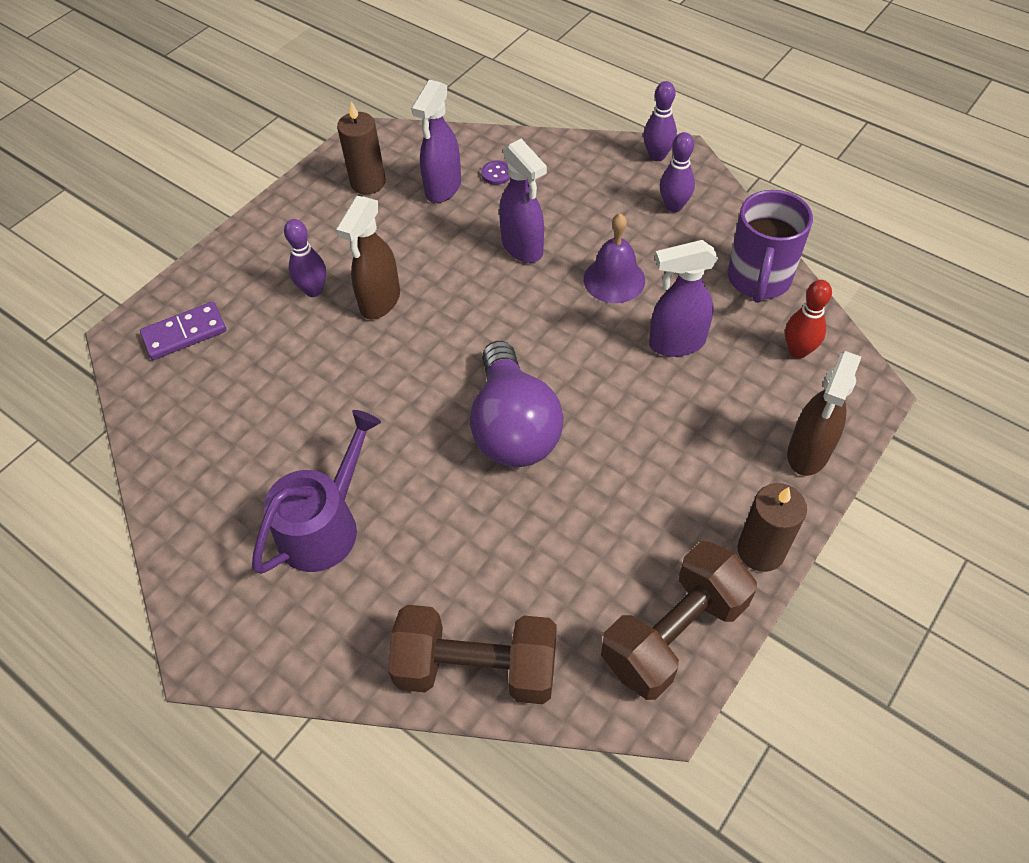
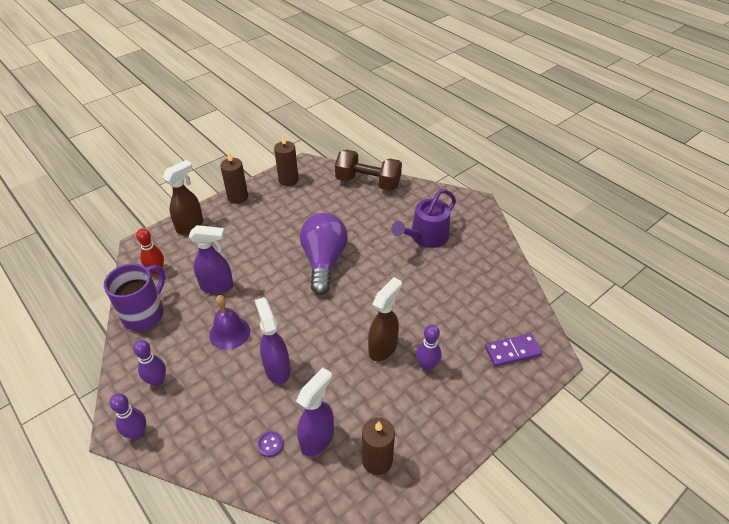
camera: 170 degrees left, 10 degrees down
(674, 633) = (288, 180): brown dumbbell -> brown candle

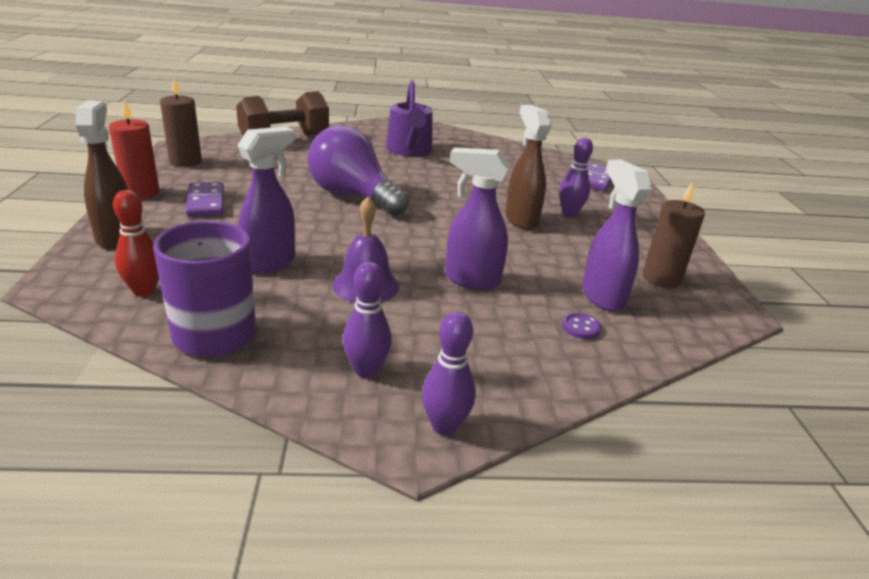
camera: 55 degrees left, 15 degrees down
(238, 197) = (141, 193): brown candle -> red candle
(252, 222) = (206, 202): none -> purple domino

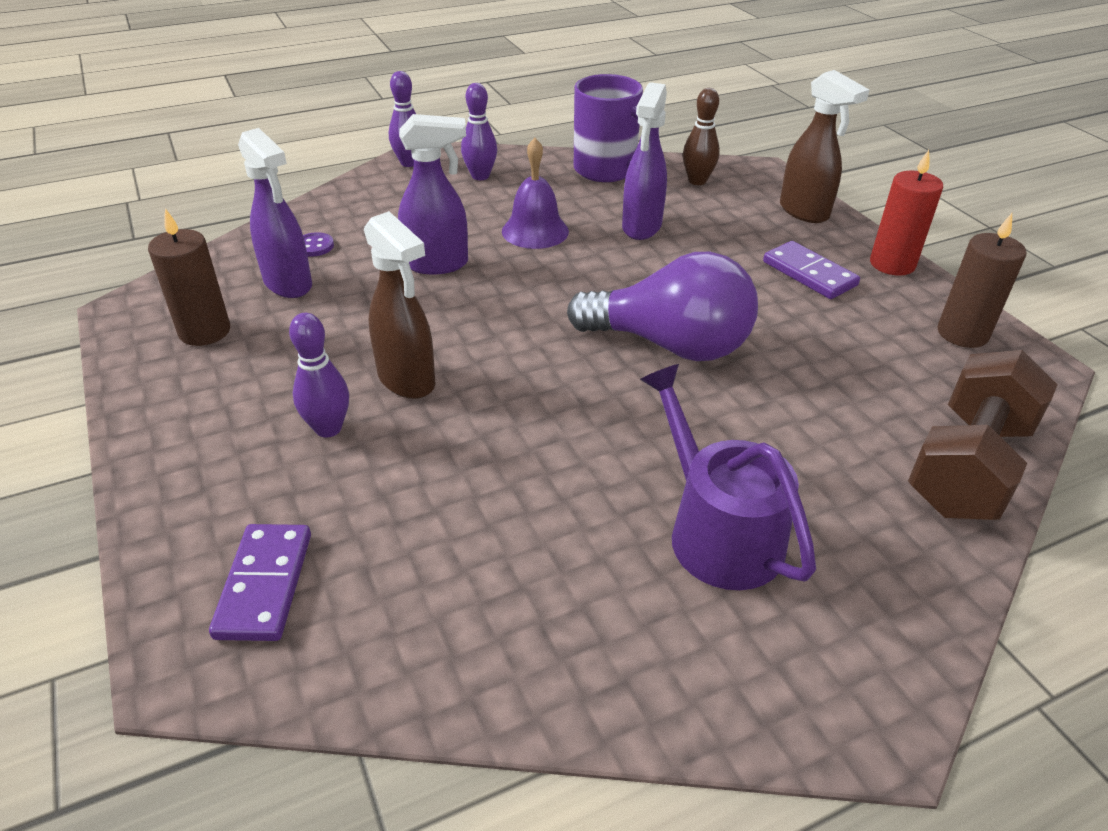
camera: 160 degrees right, 10 degrees up
(144, 291) = (697, 181): red bowling pin -> brown bowling pin

